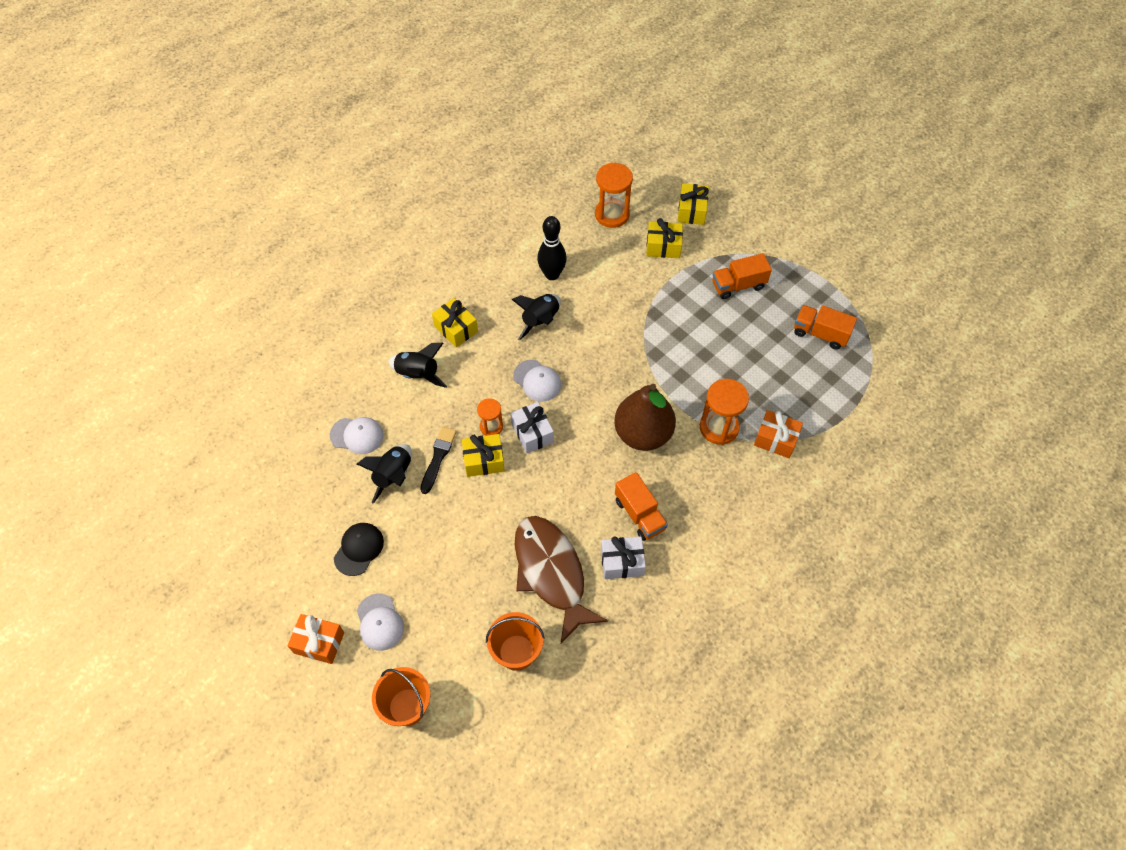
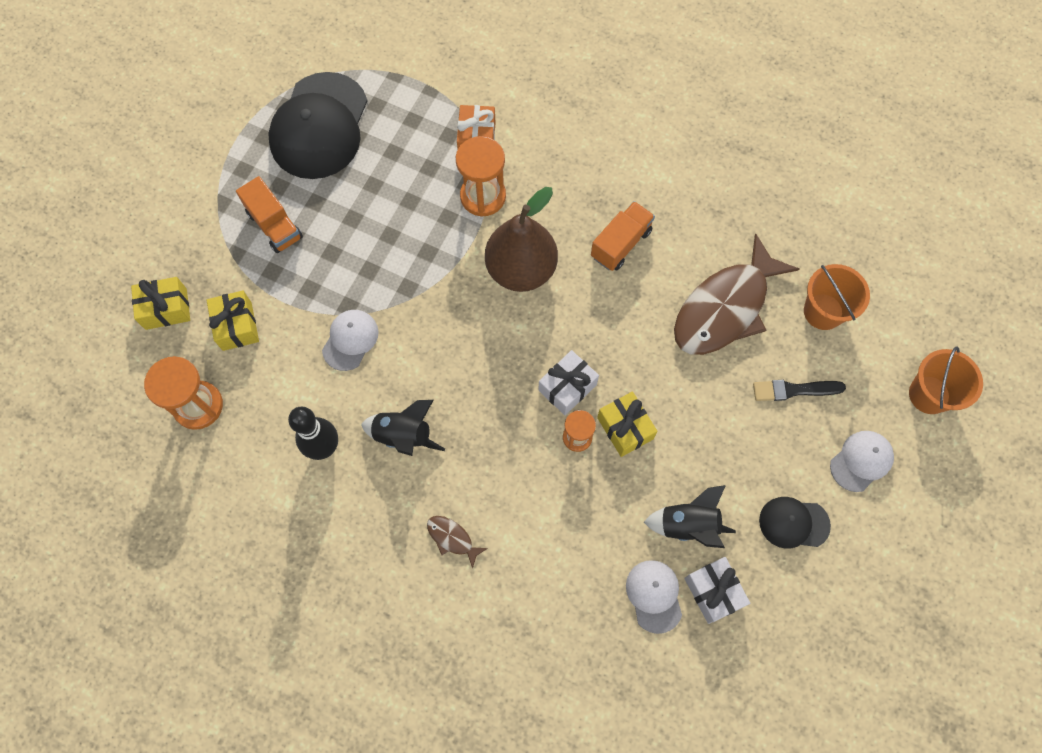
camera: 110 degrees left, 10 degrees up
(319, 643) = (914, 516): orange gift -> none
(418, 374) = (538, 558): black rocket -> none
(438, 457) = (643, 482): black brush -> black brush (794, 390)
(456, 329) = (452, 538): yellow gift -> brown fish
(537, 381) = (493, 408): white cap -> white cap (350, 340)
(622, 562) = (682, 244): white gift -> white gift (713, 592)
(820, 333) = (319, 126): orange truck -> black cap

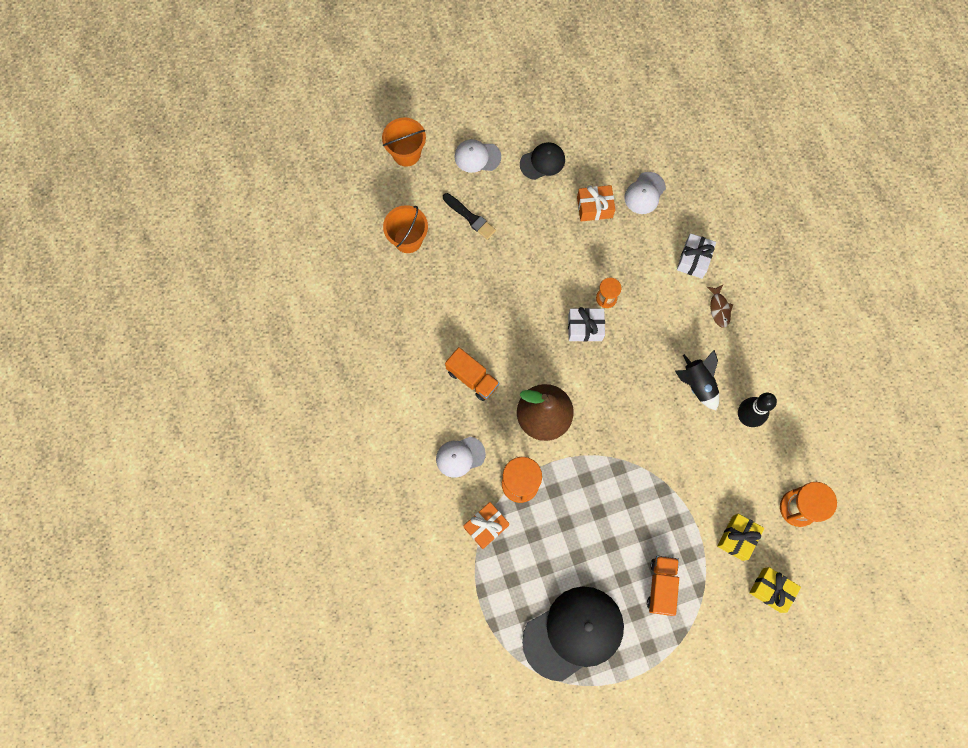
camera: 135 degrees left, 5 degrees up
(350, 340) = (679, 466): white cap -> white cap (460, 456)
(621, 244) = (472, 378): orange truck -> orange truck turned 135 degrees counterclockwise
(625, 428) = (577, 279): yellow gift -> none
(688, 525) = (594, 207): black rocket -> orange gift
(713, 592) = (614, 169): white gift -> white gift (694, 259)
(725, 308) = (456, 289): brown fish -> none
(793, 523) = (542, 162): black cap -> black cap turned 75 degrees counterclockwise

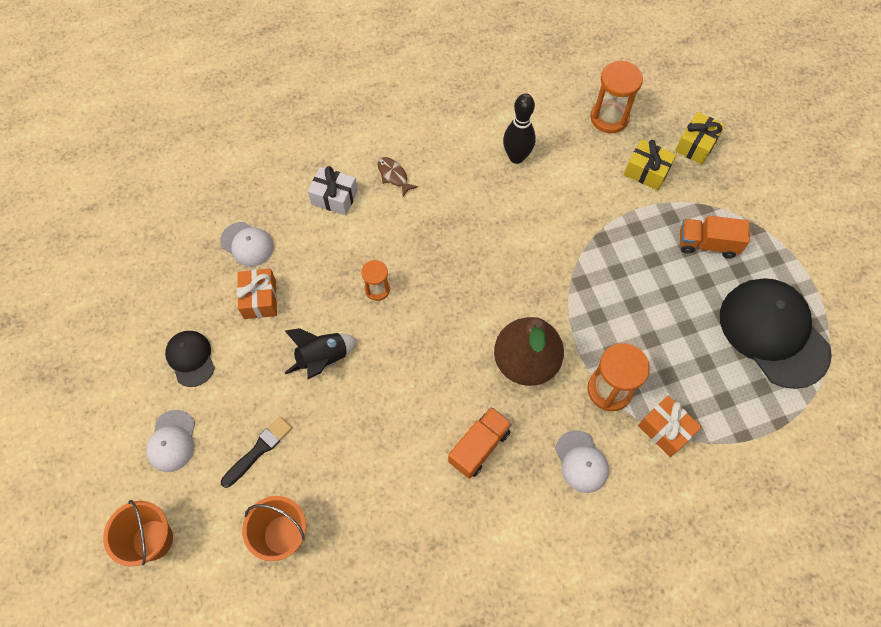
camera: 90 degrees left, 10 degrees down
(585, 328) = (414, 313): white gift -> none
(697, 384) = (481, 200): black rocket -> black rocket (323, 359)
(719, 308) = (394, 176): brown fish -> brown fish turned 120 degrees counterclockwise

